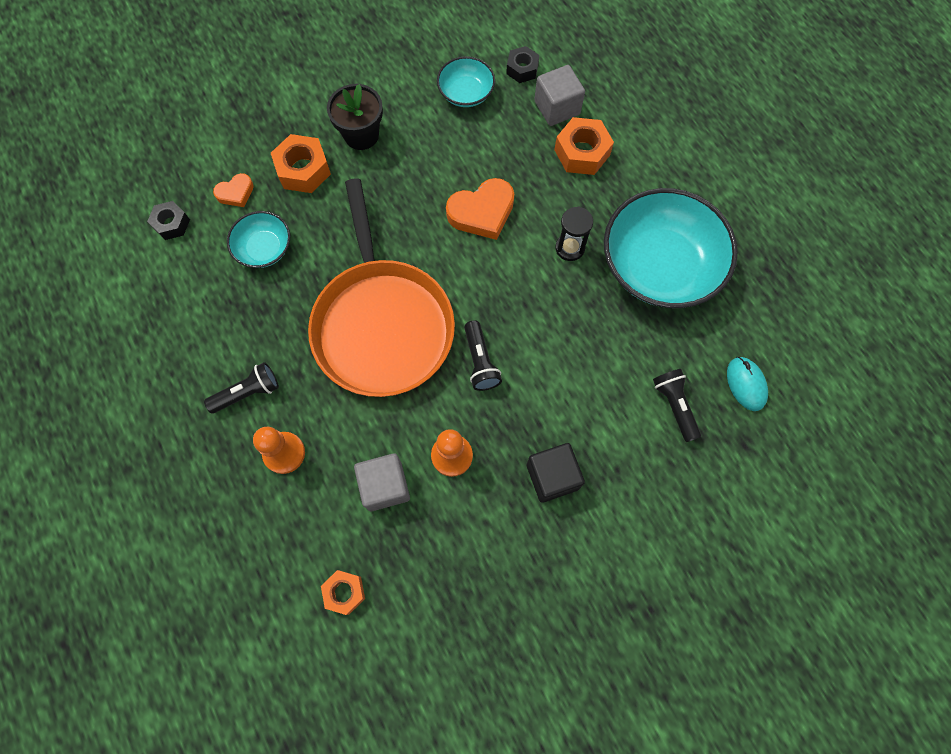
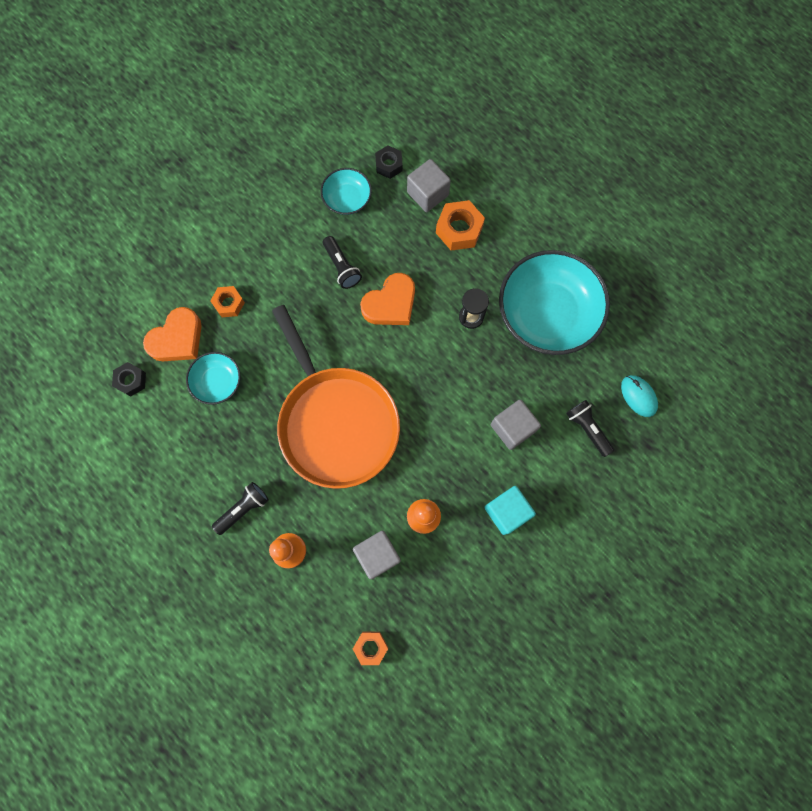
camera: 15 degrees left, 5 degrees up
(236, 193) = (177, 339): orange heart -> orange heart, size x1.78
(303, 170) = (229, 304): orange nut -> orange nut, size x0.64
(361, 135) = (269, 259): black flower pot -> none
(480, 361) = (424, 433): black flashlight -> black flashlight (342, 267)
(552, 476) = (507, 511): black cube -> turquoise cube
(585, 382) = (512, 428): none -> grey cube

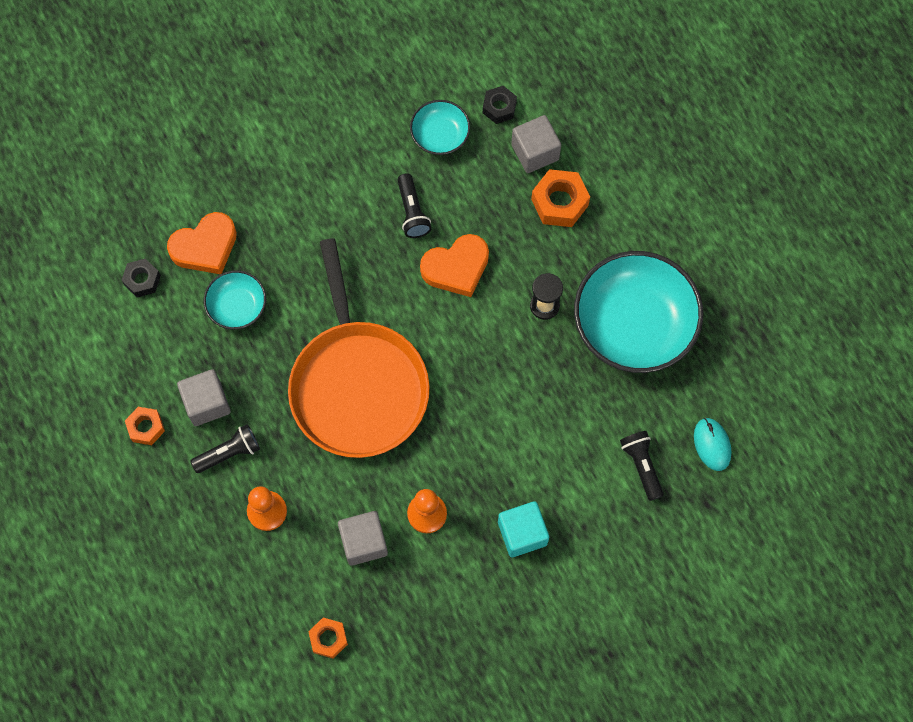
camera: 15 degrees right, 5 degrees down
(229, 304) = (273, 221): orange nut -> orange nut (146, 427)
(512, 428) = (556, 443): grey cube -> grey cube (207, 403)

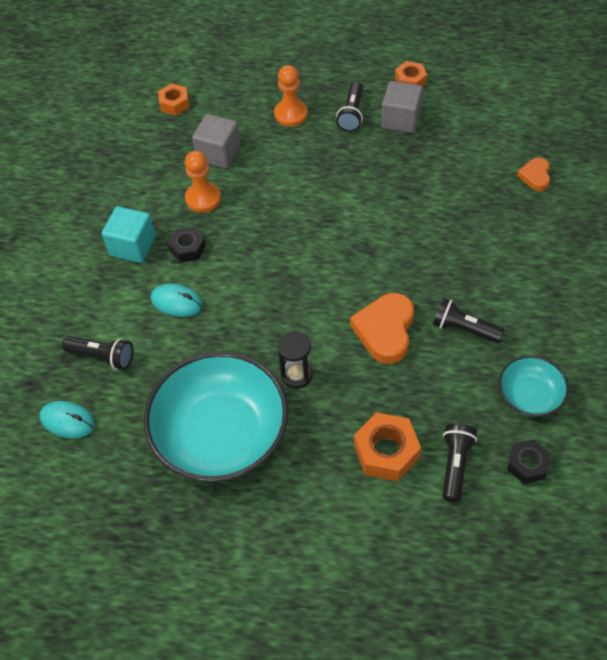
camera: 130 degrees right, 15 degrees down
(142, 280) = (533, 128): black nut -> black nut (188, 248)
(205, 247) = (535, 176): orange heart -> orange heart, size x0.56
(237, 306) = (466, 171): turquoise bowl -> none
(358, 385) = (338, 210): orange pan -> none
(535, 152) = (455, 465): grey cube -> black flashlight
(549, 448) = (176, 302): none -> turquoise mouse

